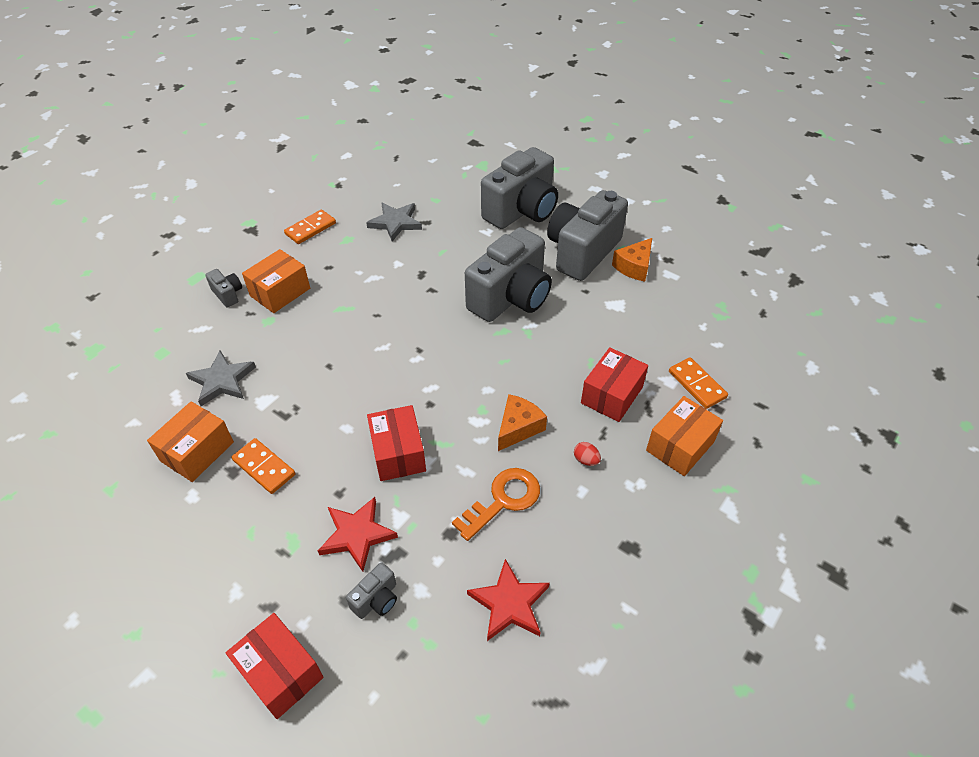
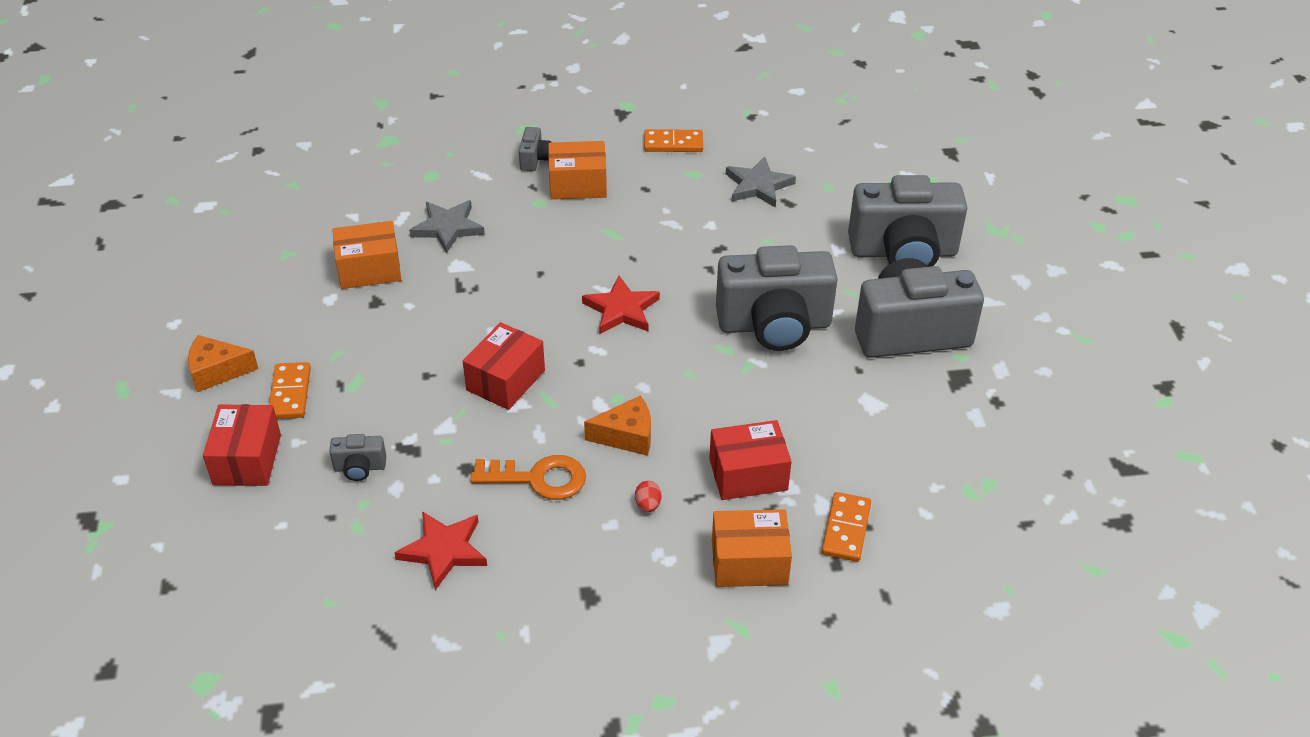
camera: 45 degrees right, 5 degrees down
(264, 467) = (399, 315): orange domino -> orange domino (290, 393)
(357, 535) = (402, 414): red star -> red star (621, 309)
(634, 267) = (946, 383): orange cheese -> orange cheese (217, 371)

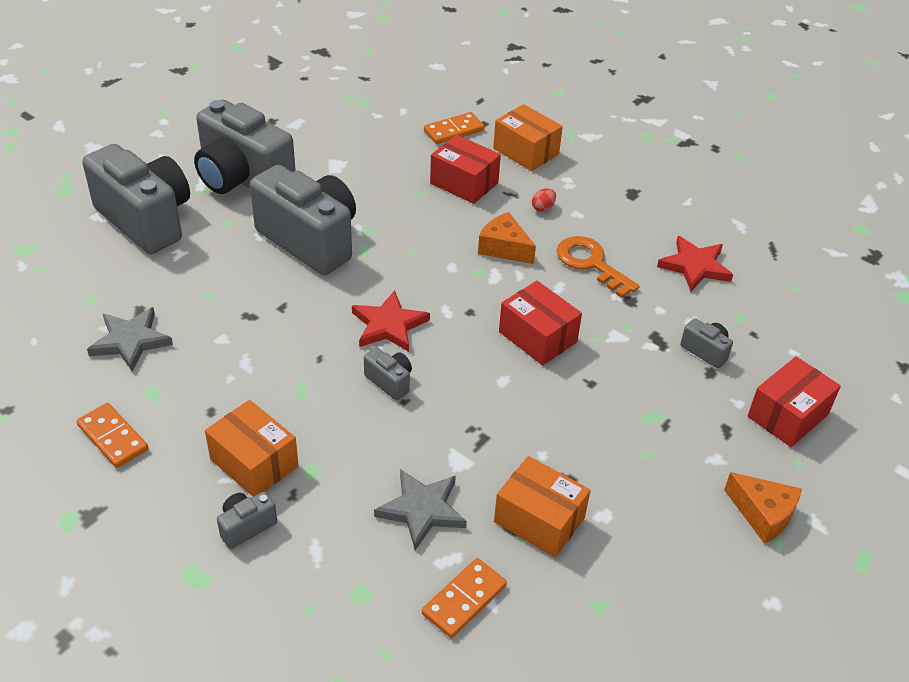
camera: 135 degrees left, 0 degrees up
(290, 393) = (713, 446): orange domino -> orange domino (464, 600)
(505, 380) = (537, 337): red box -> red box turned 60 degrees clockwise
(566, 277) = (390, 382): none -> grey camera

